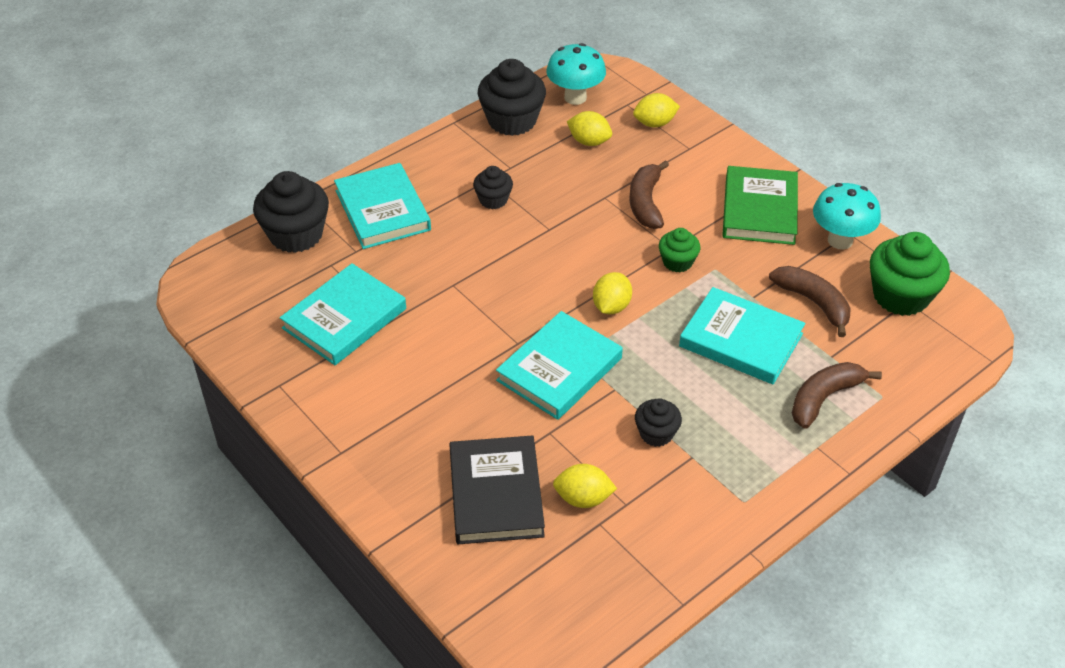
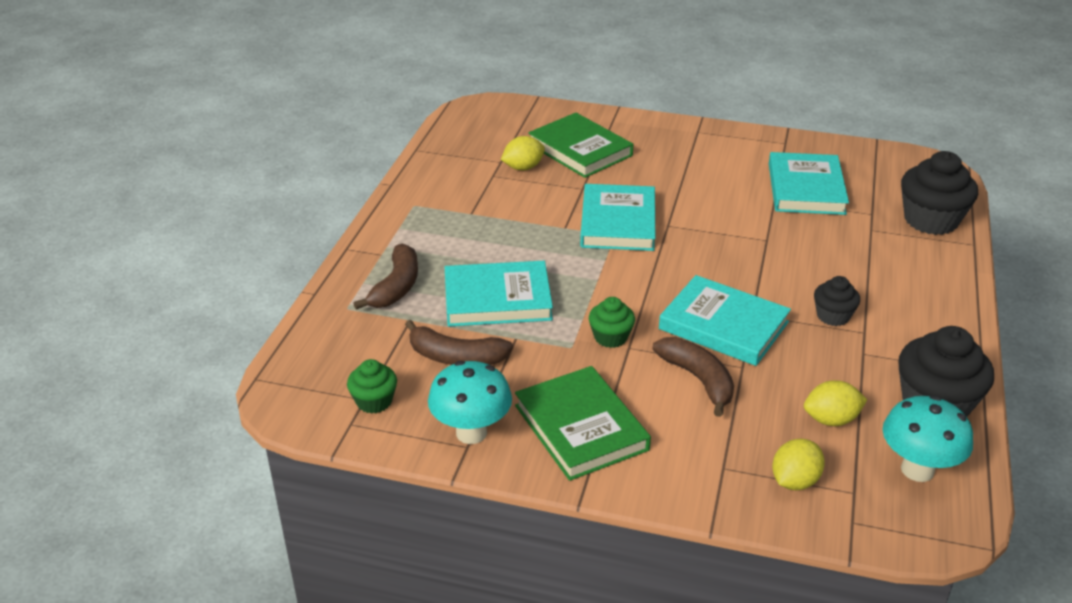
camera: 145 degrees right, 10 degrees down
(382, 210) = (903, 265): turquoise book -> turquoise book (723, 325)
(496, 494) = (580, 150): black book -> green book
(611, 306) = (628, 278): yellow lemon -> none
(656, 433) = (508, 215): black cupcake -> none
(900, 296) = (374, 401): green cupcake -> green cupcake, size x0.55

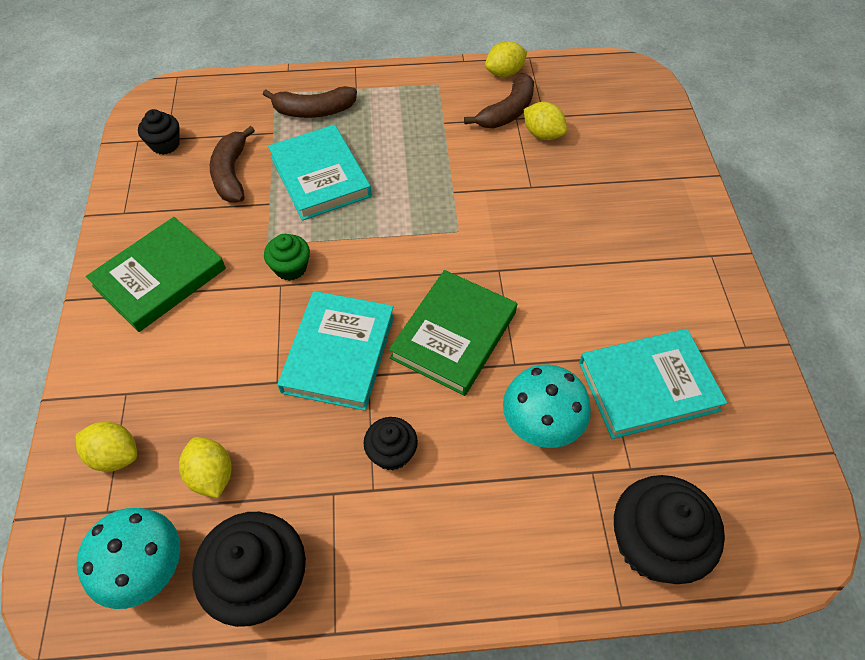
camera: 70 degrees right, 20 degrees up
(374, 401) = (165, 144): green cupcake -> black cupcake
(427, 167) = (504, 73): none -> yellow lemon
(471, 433) = (140, 210): turquoise mushroom -> turquoise mushroom (540, 427)
(580, 150) = (603, 166): green book -> green book (454, 335)
(618, 222) = (482, 228): turquoise book -> none
(698, 379) = (246, 348): brown banana -> brown banana (507, 112)

